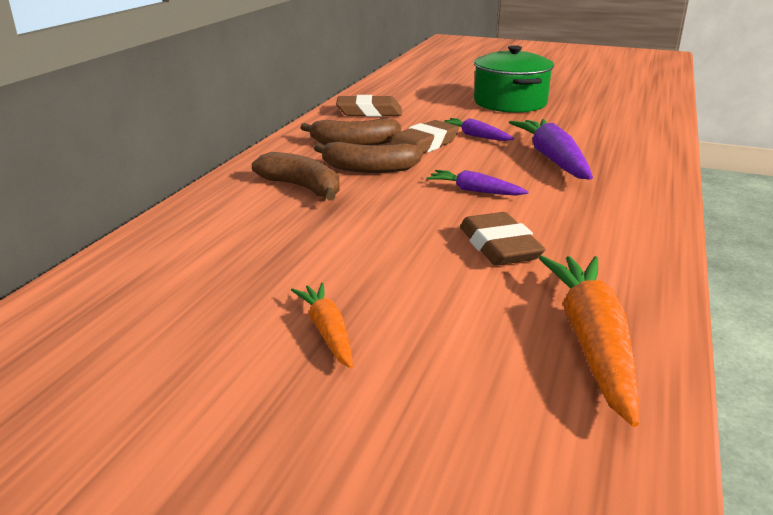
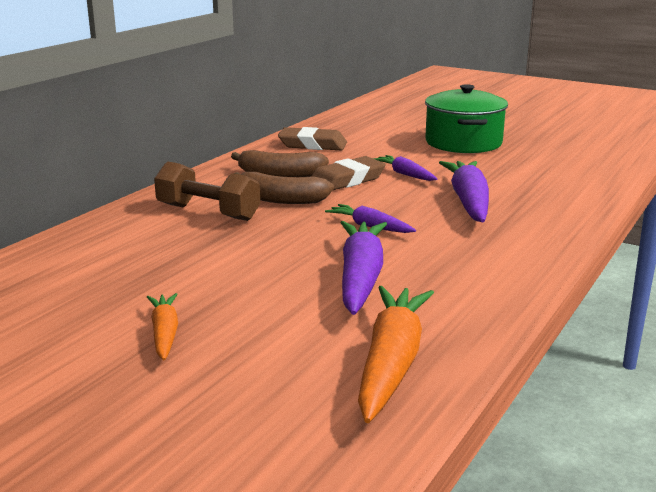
camera: 10 degrees right, 5 degrees down
(302, 187) = (208, 212): brown banana -> brown dumbbell
(499, 246) = (361, 277): brown eraser -> purple carrot

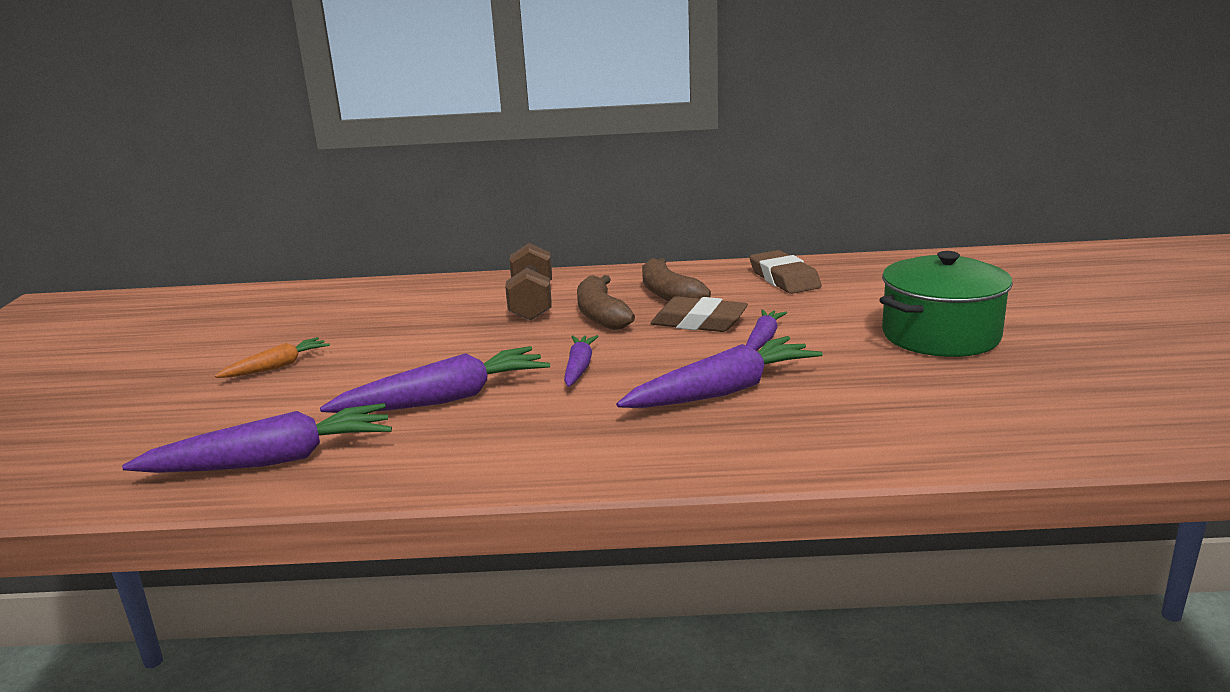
camera: 60 degrees right, 0 degrees up
(391, 363) = (273, 461): orange carrot -> purple carrot

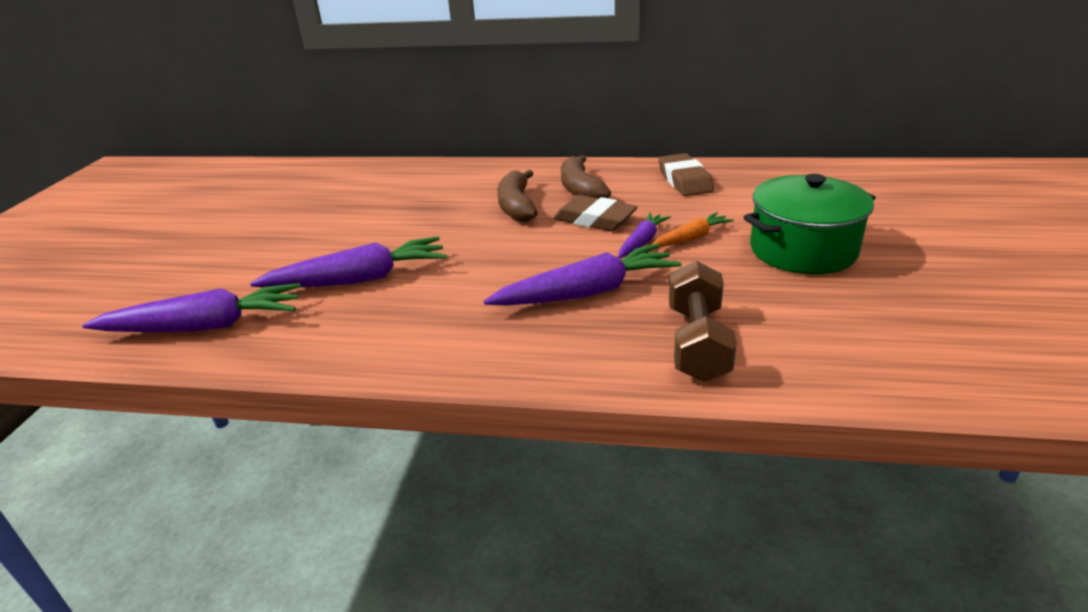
camera: 10 degrees right, 10 degrees up
(277, 367) = (248, 237): orange carrot -> orange carrot (691, 238)
(532, 302) = (466, 190): brown dumbbell -> brown dumbbell (697, 343)
(579, 368) = (477, 257): purple carrot -> none

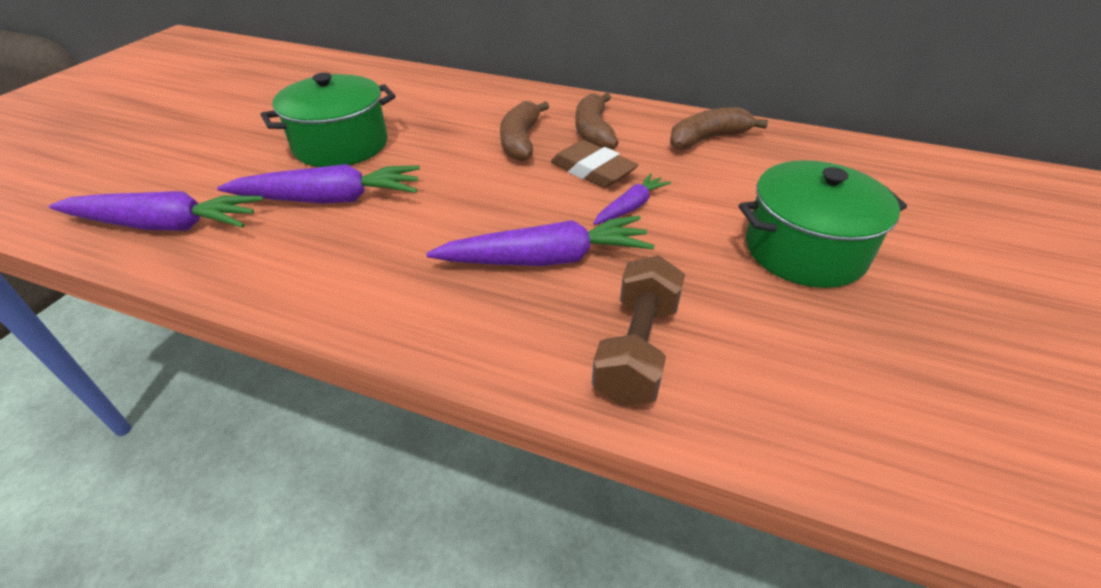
camera: 10 degrees right, 10 degrees up
(344, 235) = (341, 145): none -> green pot
(684, 180) = (707, 139): brown eraser -> brown banana
(691, 238) = (686, 212): orange carrot -> none

